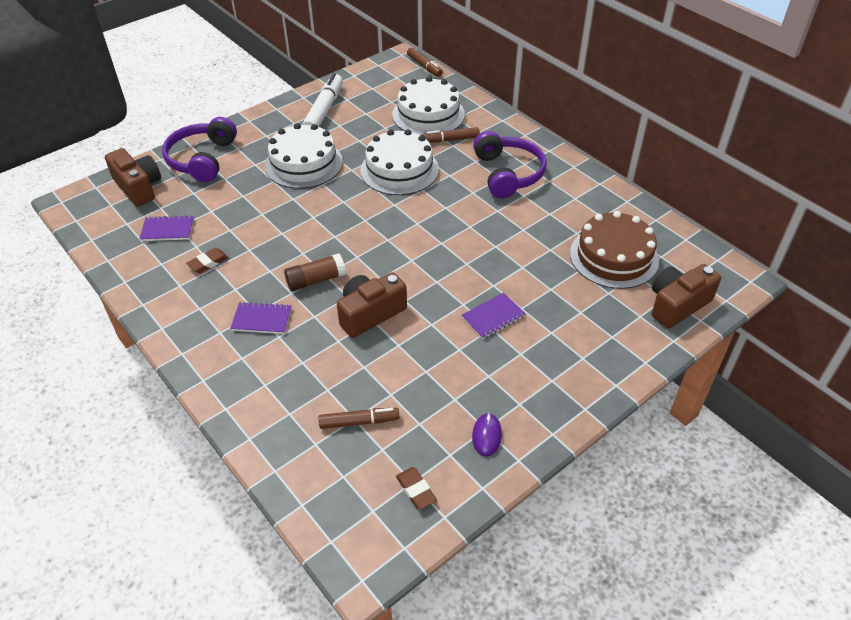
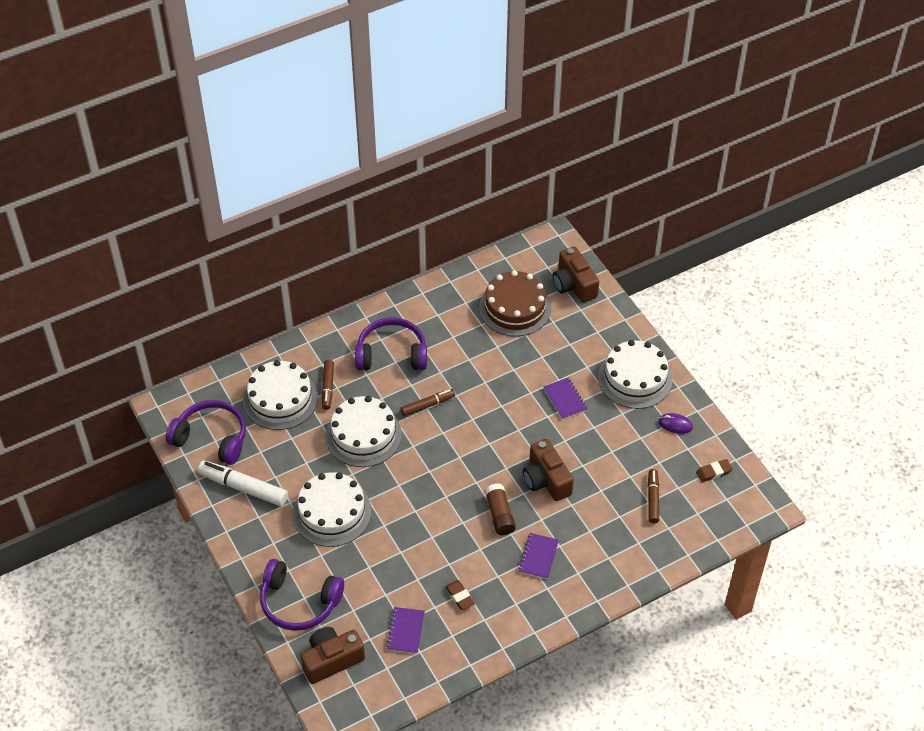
camera: 80 degrees left, 5 degrees up
(374, 86) = (211, 438): none -> purple headphones
(424, 66) = (189, 389): brown marker -> brown marker (428, 405)
(550, 383) = (635, 378): none -> white cake

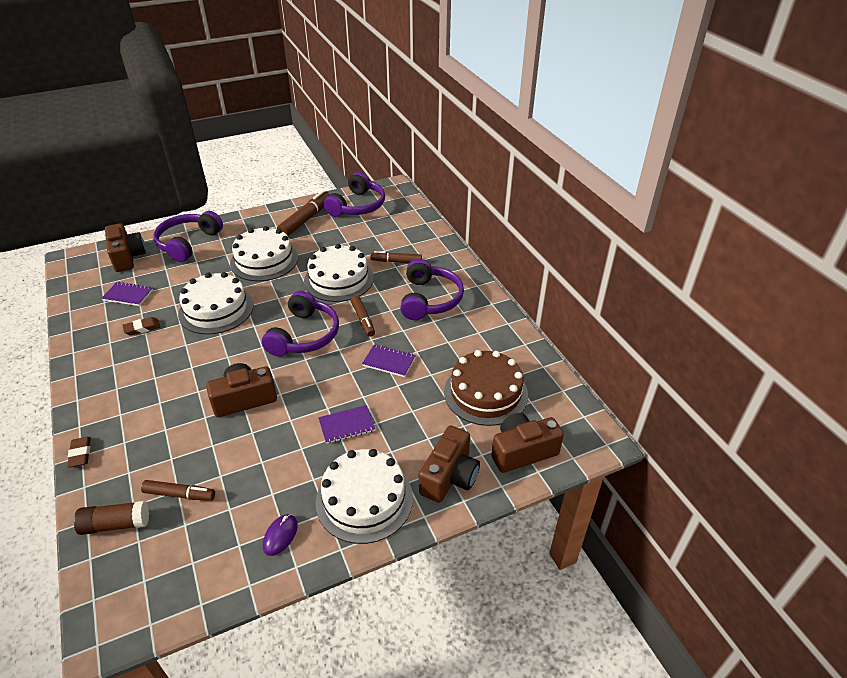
camera: 95 degrees right, 10 degrees down
(243, 487) = (306, 219): white marker -> brown marker
(280, 399) = (389, 237): white cake -> white cake (216, 309)
(456, 450) = (304, 335): none -> purple headphones
(499, 515) = (217, 360): brown glue stick -> brown glue stick (115, 524)
(538, 557) = (155, 385): purple notebook -> purple notebook (389, 362)
(605, 328) = (449, 476): none -> brown camera
(713, 472) = (190, 571): brown eraser -> brown eraser (80, 454)

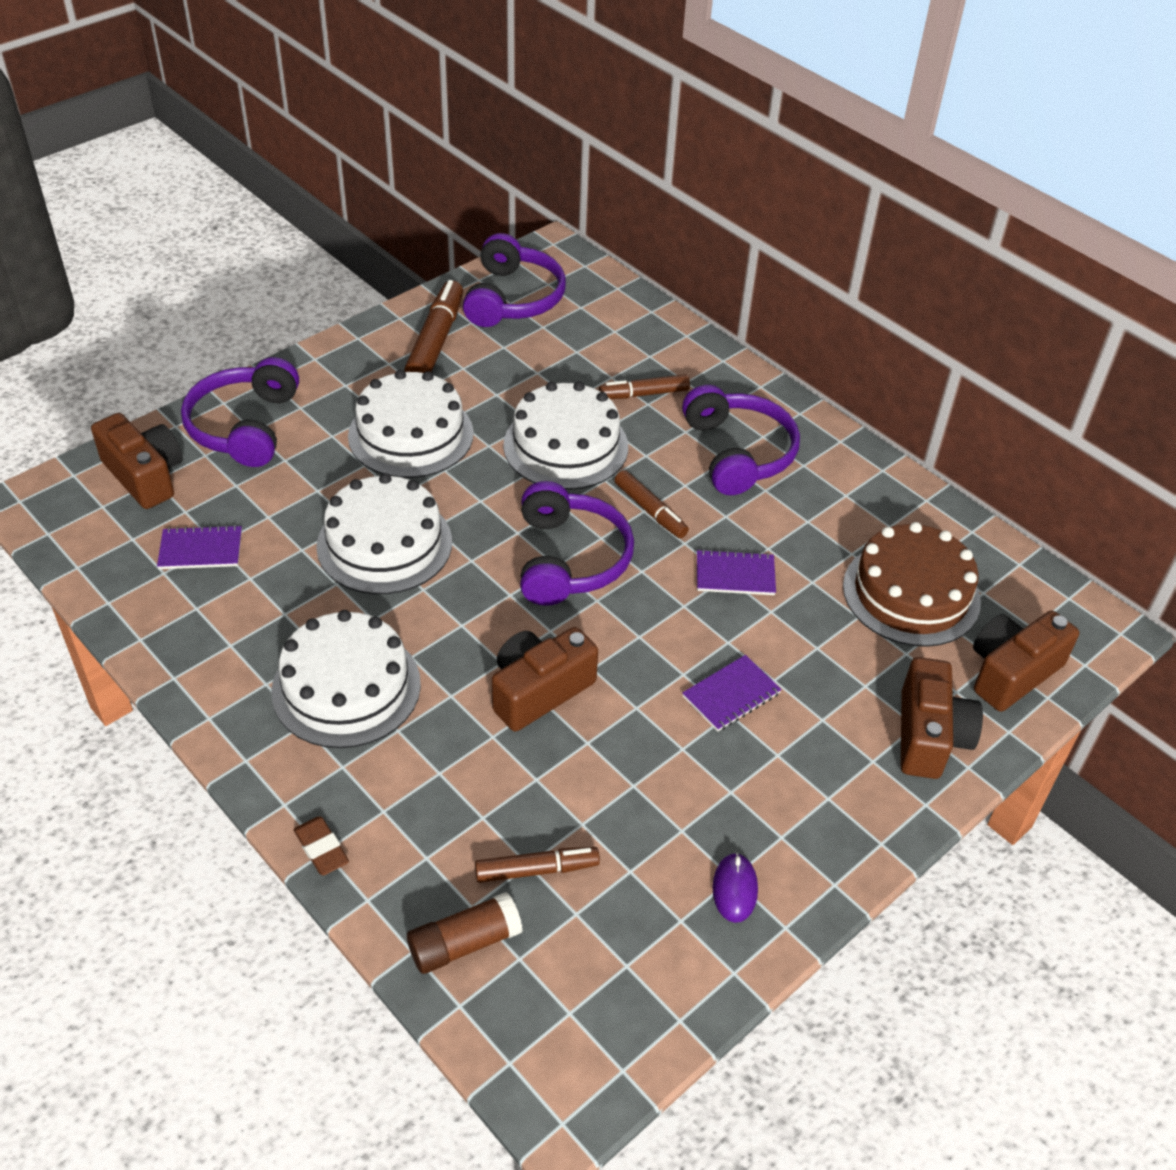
camera: 20 degrees left, 5 degrees up
(142, 328) = (272, 606): brown eraser -> none
(364, 499) = (826, 802): white cake -> white cake (346, 687)

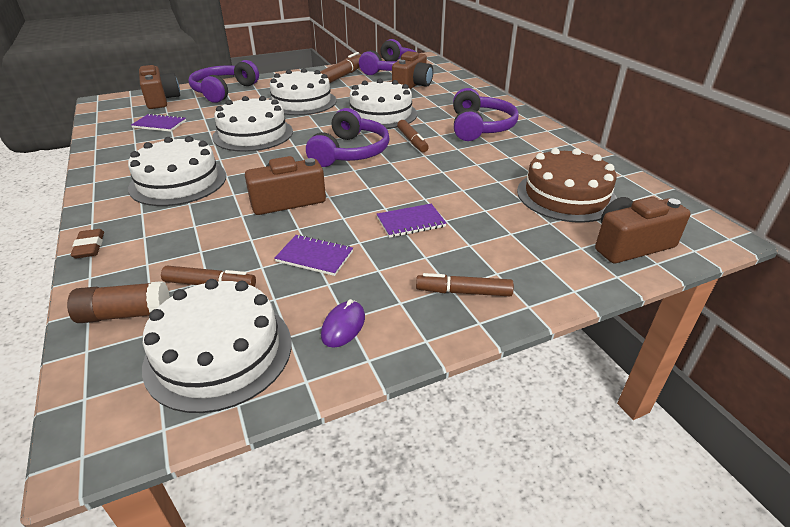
camera: 20 degrees right, 10 degrees down
(616, 964) = (219, 352): none -> white cake
(644, 394) = (438, 102): brown marker -> brown marker (463, 292)
(735, 575) = (448, 171): purple notebook -> purple notebook (314, 257)
(929, 736) = (548, 267): brown camera -> brown camera (412, 85)

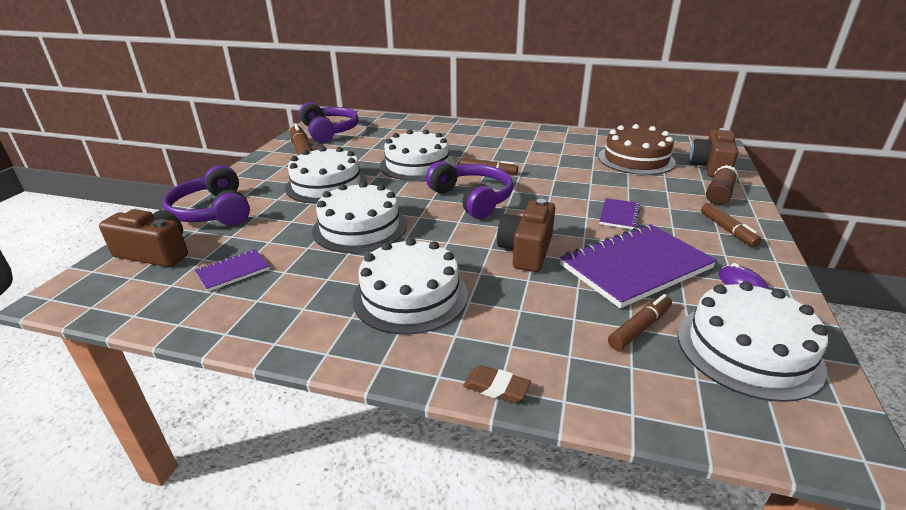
camera: 50 degrees left, 5 degrees down
(125, 314) = (656, 389): brown glue stick -> brown glue stick (719, 194)
(314, 257) = (635, 267): purple notebook -> purple notebook, size x2.10
(412, 85) = (381, 136): brown camera -> none
(463, 292) = (727, 230): brown marker -> brown marker turned 60 degrees counterclockwise
(480, 127) = (501, 144): purple headphones -> none

